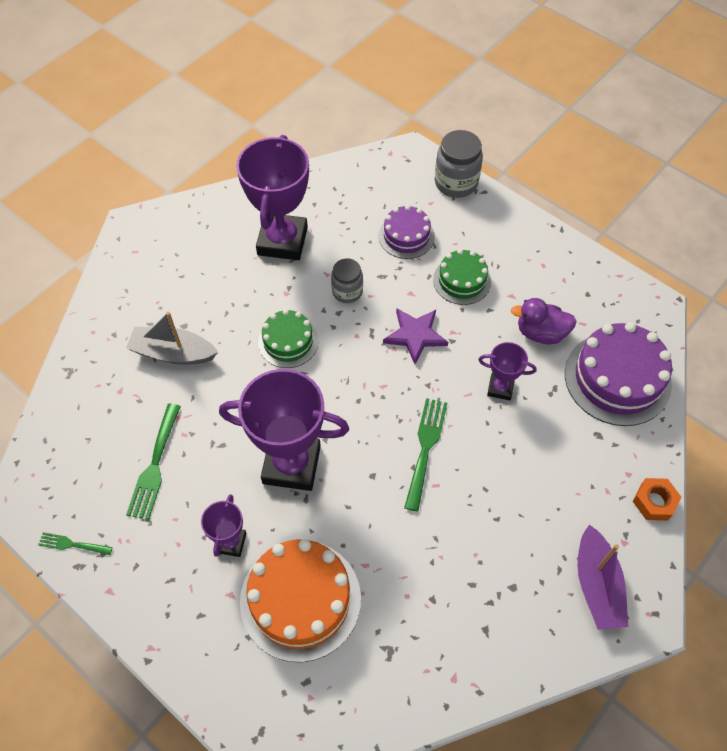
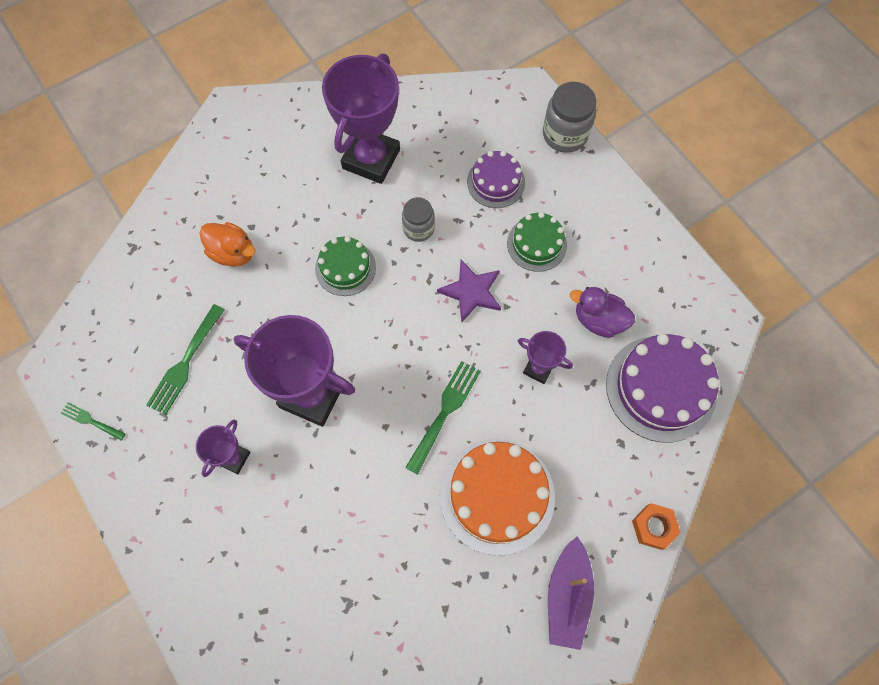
camera: 15 degrees right, 10 degrees up
(173, 353) = (233, 253): grey boat -> orange duck
(300, 599) = (281, 531): orange cake -> orange cake (497, 496)

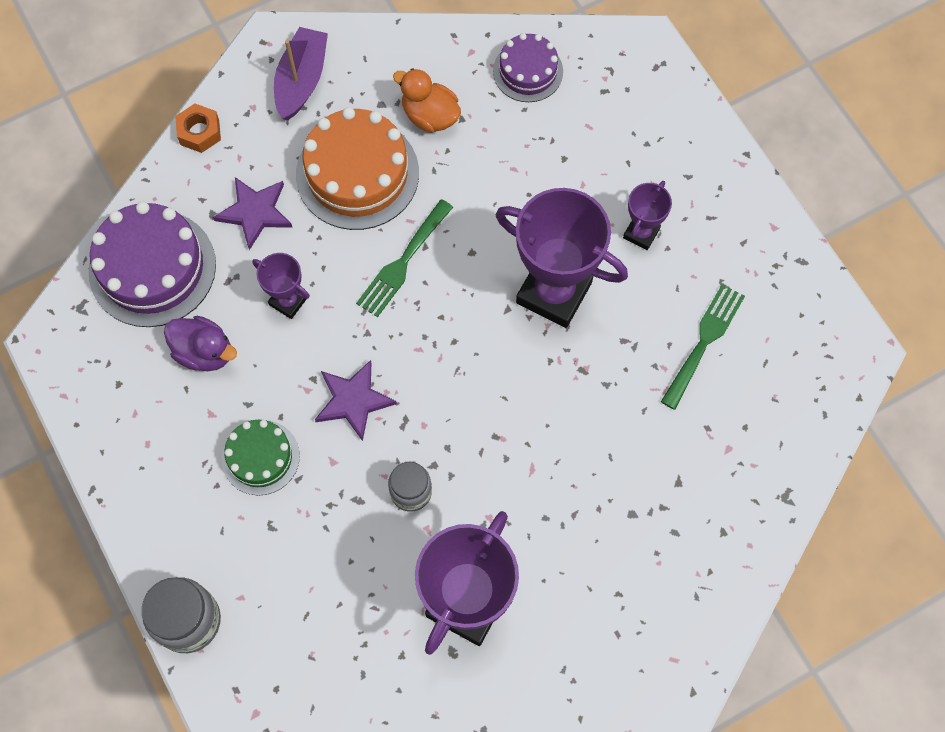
camera: 175 degrees left, 0 degrees up
(91, 421) = (805, 285): green fork -> none
(233, 253) = (654, 478): orange duck -> orange duck (430, 116)
(345, 268) = (509, 445): green cake -> none
(496, 182) = (299, 552): purple cake -> purple cake (528, 71)
(583, 448) = (255, 212): none -> purple star

